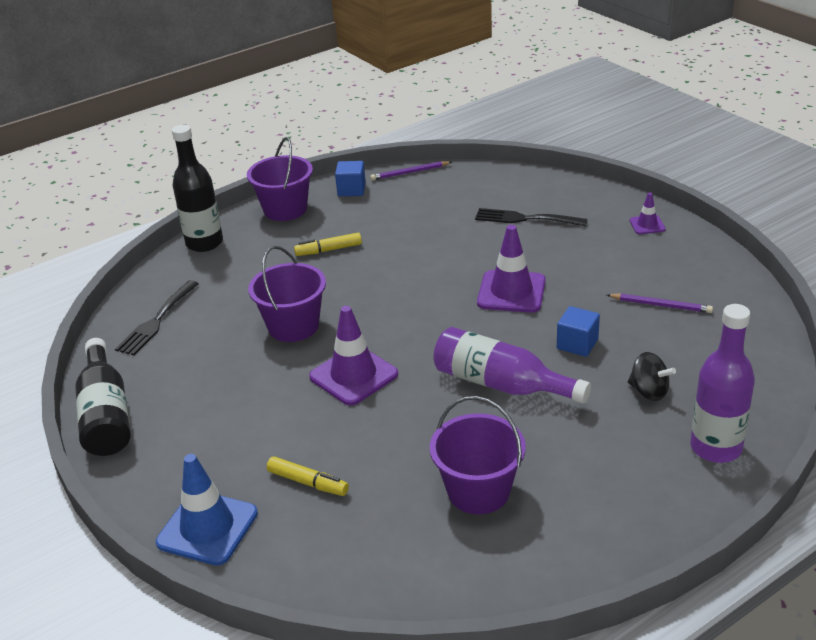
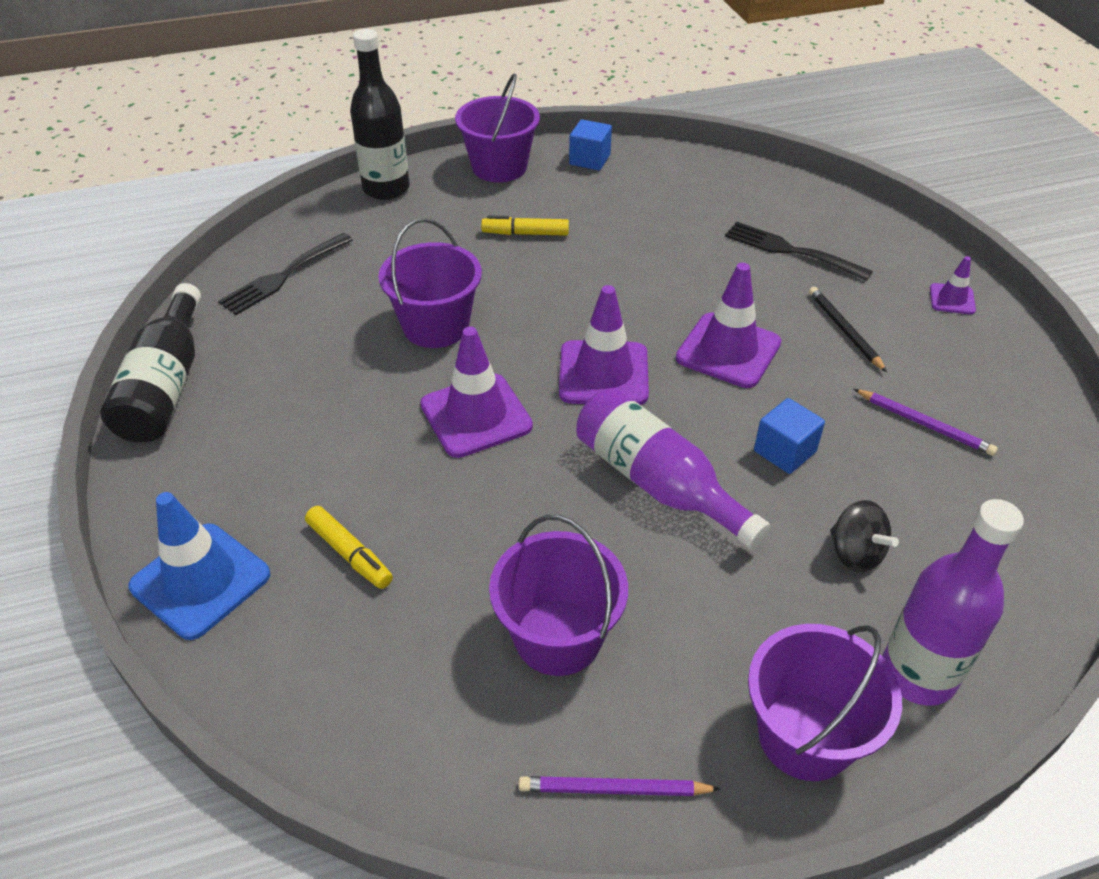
camera: 15 degrees right, 10 degrees up
(410, 173) = (671, 153): purple pencil -> purple pencil (614, 790)
(431, 327) = (603, 373): none -> purple traffic cone
(584, 261) = (844, 331): none -> black pencil
(662, 500) = (805, 736): none -> purple bucket

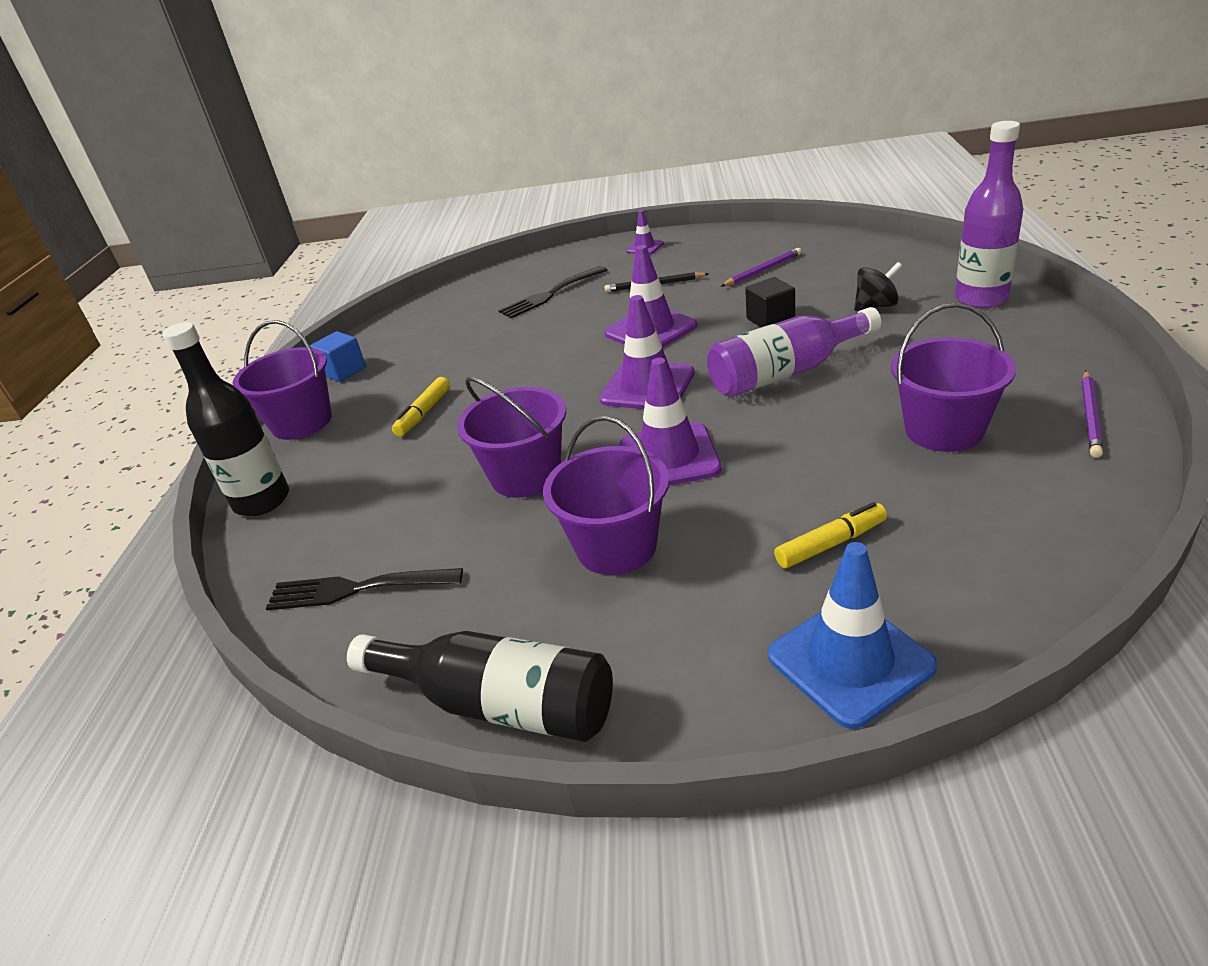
camera: 65 degrees left, 10 degrees down
(283, 276) = (356, 589): black fork -> black fork turned 120 degrees clockwise
(784, 451) = (770, 319): blue cube -> black cube
(805, 736) = (1033, 340): purple bucket -> purple bucket (616, 547)

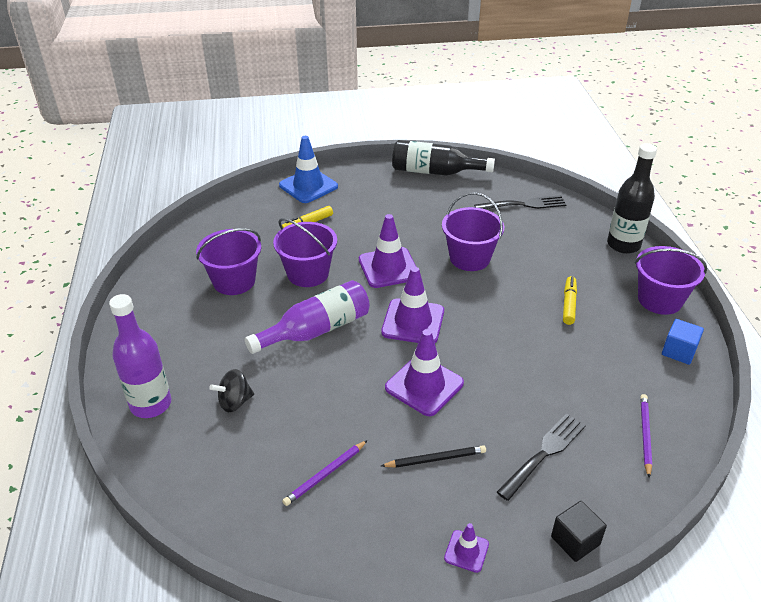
camera: 165 degrees right, 5 degrees up
(616, 547) = (406, 222): purple bucket -> purple bucket (308, 273)
(770, 319) = (323, 391): black cube -> black cube (575, 540)
(1090, 416) = (153, 288): purple pencil -> purple pencil (645, 435)

